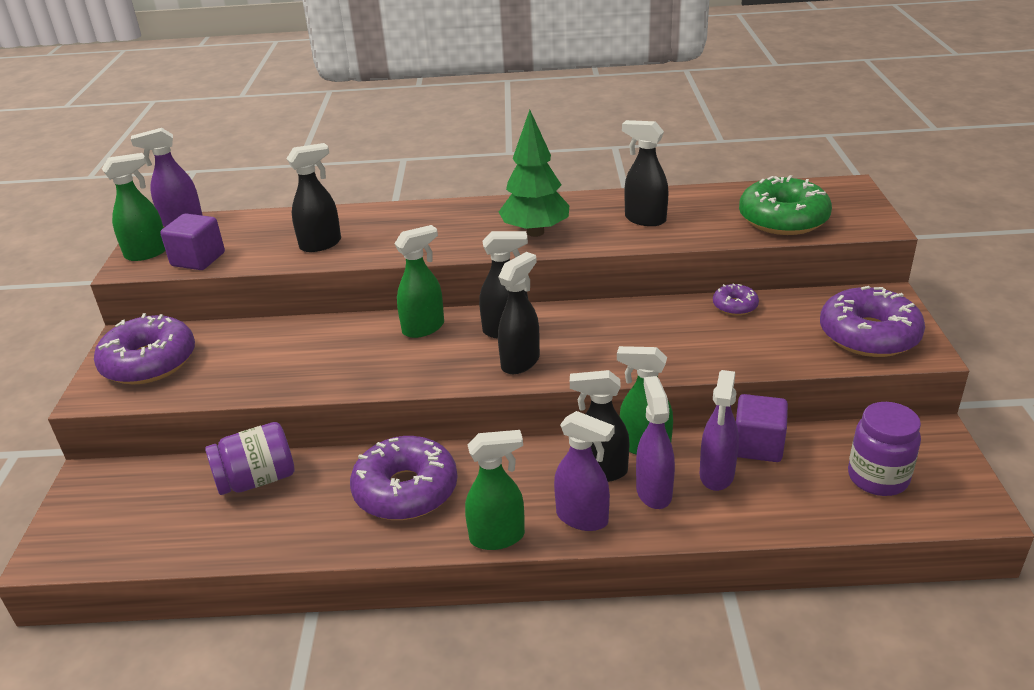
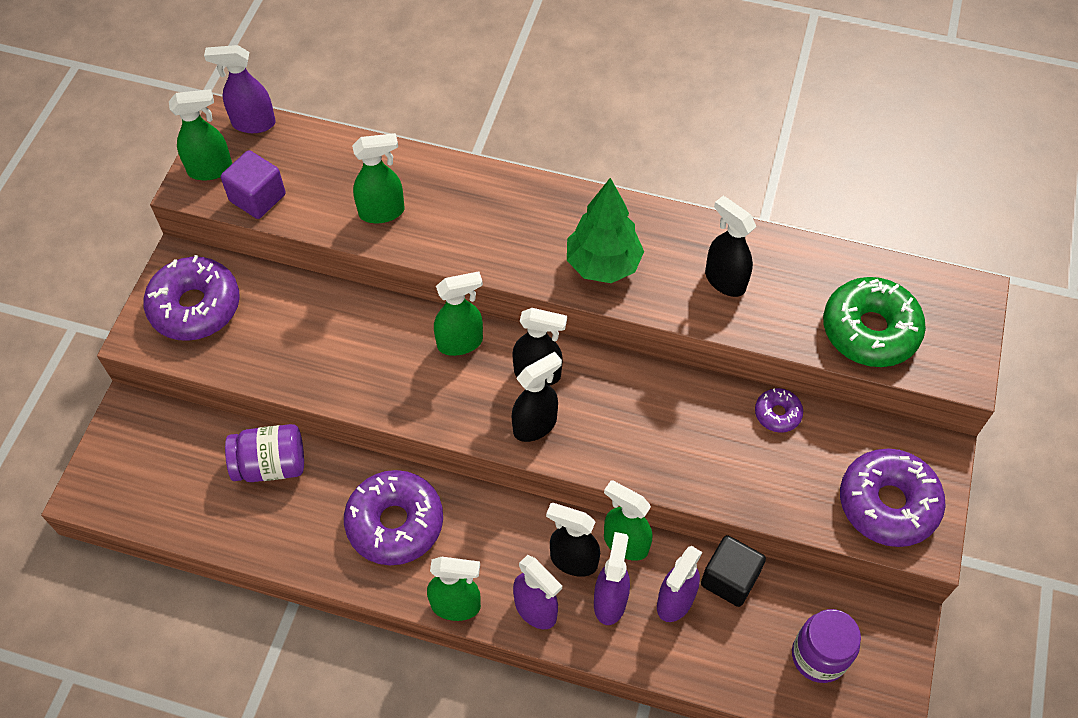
camera: 15 degrees right, 25 degrees up
(321, 244) = (382, 212): black spray bottle -> green spray bottle
(757, 446) = (729, 579): purple cube -> black cube

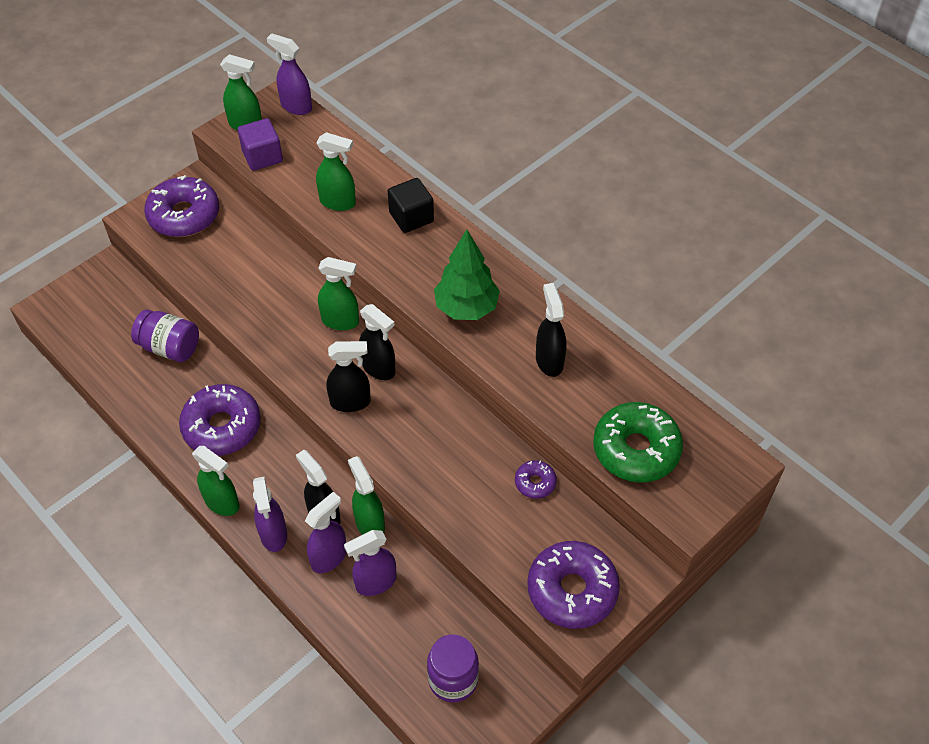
camera: 30 degrees right, 5 degrees down
(729, 579) = (427, 589): black cube -> black cube (411, 217)

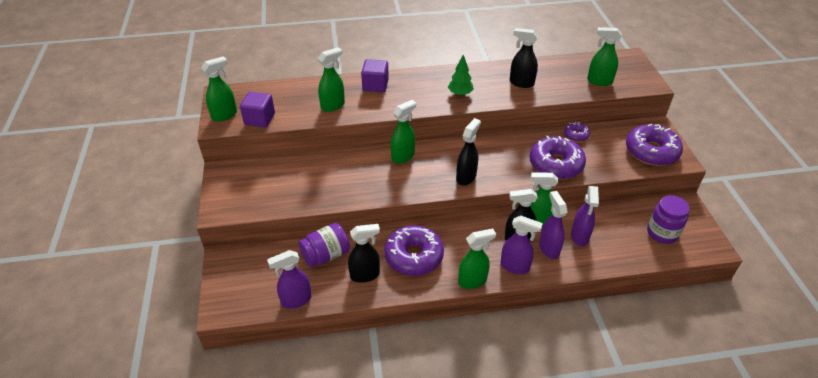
camera: 55 degrees left, 10 degrees down
(184, 215) = (244, 187): purple donut -> purple donut (556, 164)
(296, 106) = (236, 91): purple spray bottle -> purple spray bottle (296, 300)
(379, 368) = (452, 156): black spray bottle -> black spray bottle (365, 275)
(411, 217) = (375, 85): black cube -> purple cube
(466, 308) = (460, 94): green tree -> green tree, size x0.62
(636, 449) = (599, 81): green donut -> green spray bottle

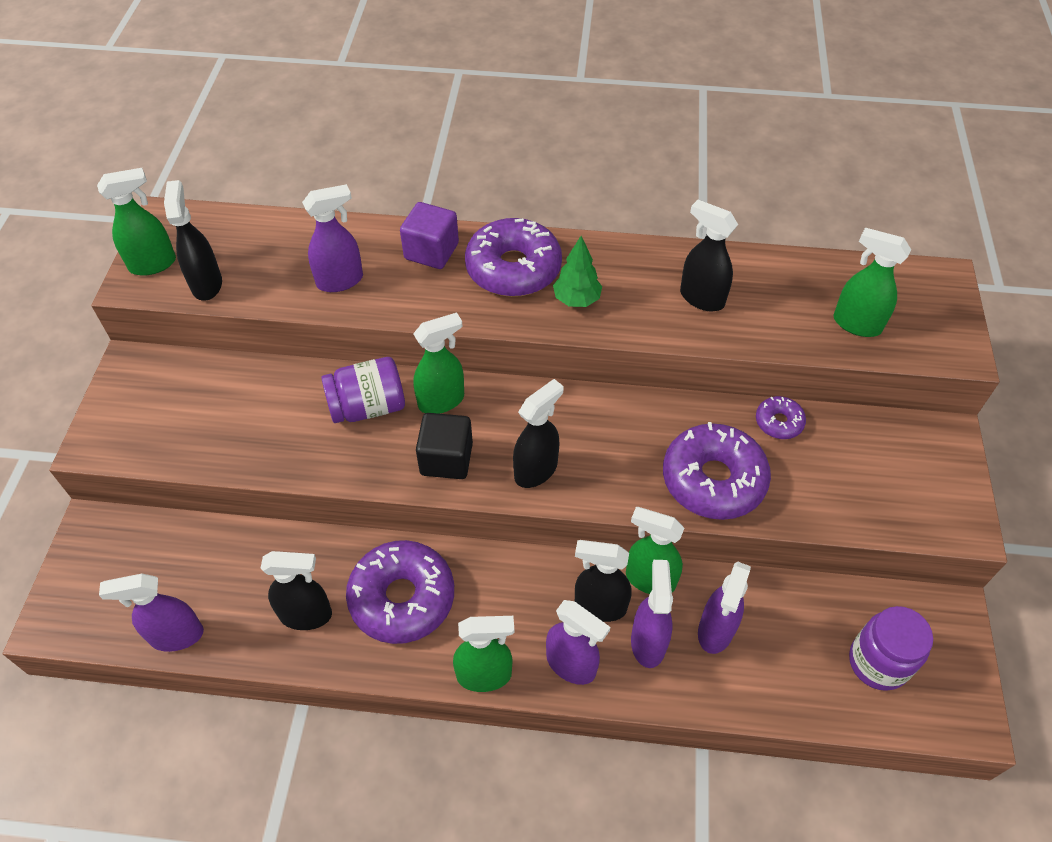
camera: 15 degrees right, 10 degrees up
(259, 119) = (207, 284): purple cube -> black spray bottle
(326, 255) = (257, 559): purple jar -> purple jar (368, 407)
(333, 106) = (340, 281): green spray bottle -> purple spray bottle
(417, 181) = (446, 459): none -> black cube
(651, 151) = (913, 492): purple donut -> purple donut (513, 269)

